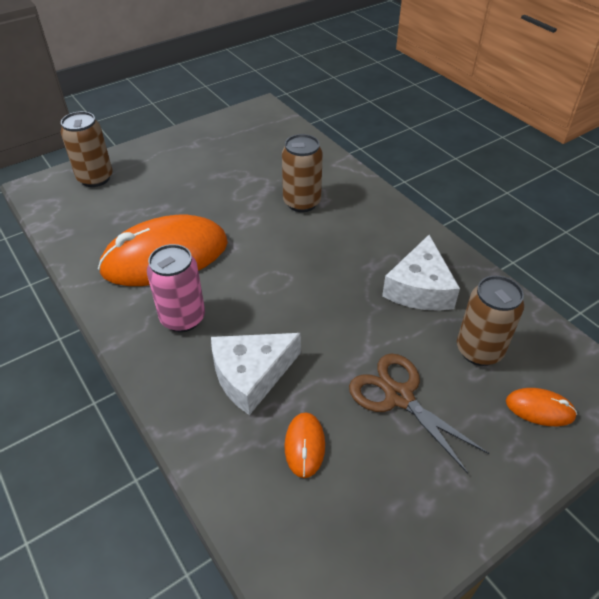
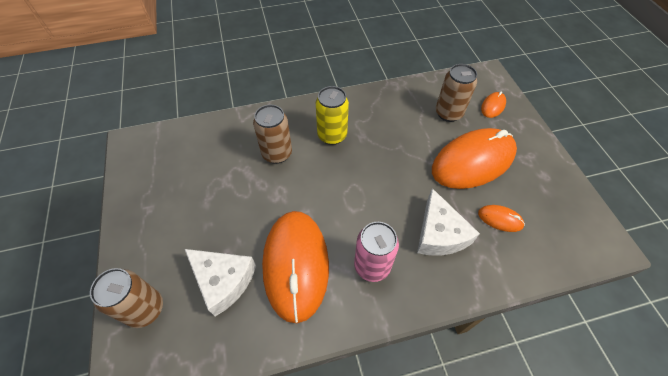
camera: 70 degrees left, 10 degrees up
(356, 238) = (332, 135): none -> yellow can
(398, 396) = (473, 161): brown scissors -> orange mouse
(420, 288) = (391, 120): white cheese -> white cheese (223, 281)

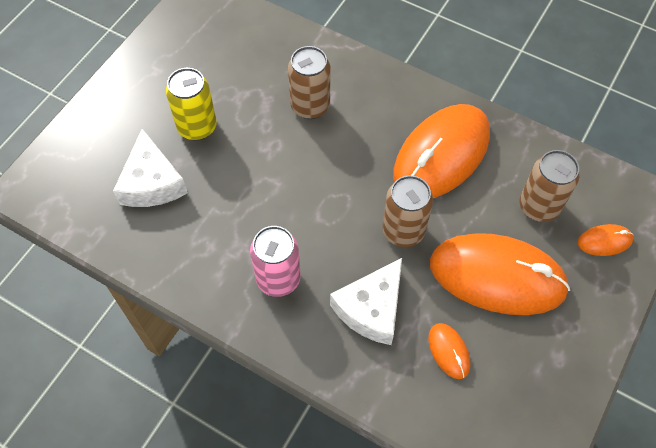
camera: 45 degrees right, 5 degrees up
(145, 309) = (80, 154): brown can -> brown can (403, 231)
(296, 265) = (218, 220): orange mouse -> orange mouse (441, 154)
(332, 135) = (382, 130): yellow can -> yellow can (197, 127)

